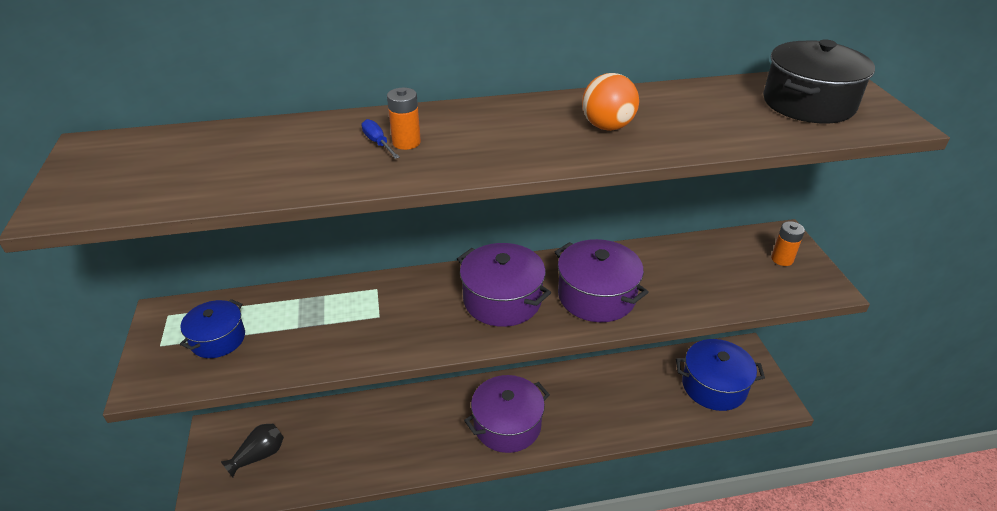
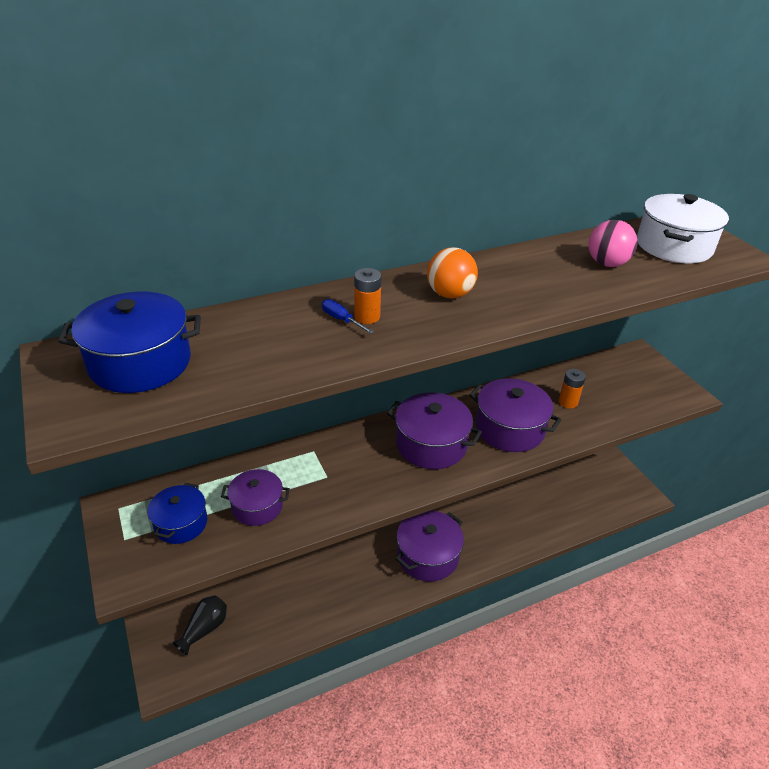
camera: 15 degrees left, 0 degrees up
(297, 335) = (257, 506): none -> purple pot
(607, 127) = (529, 283): orange ball -> orange ball (449, 294)
(712, 115) = (607, 264): none -> pink ball
(714, 386) = (589, 490): blue pot -> blue pot (140, 363)
(782, 259) = (644, 375): orange battery -> orange battery (568, 402)
(808, 103) = (674, 246): black pot -> white pot

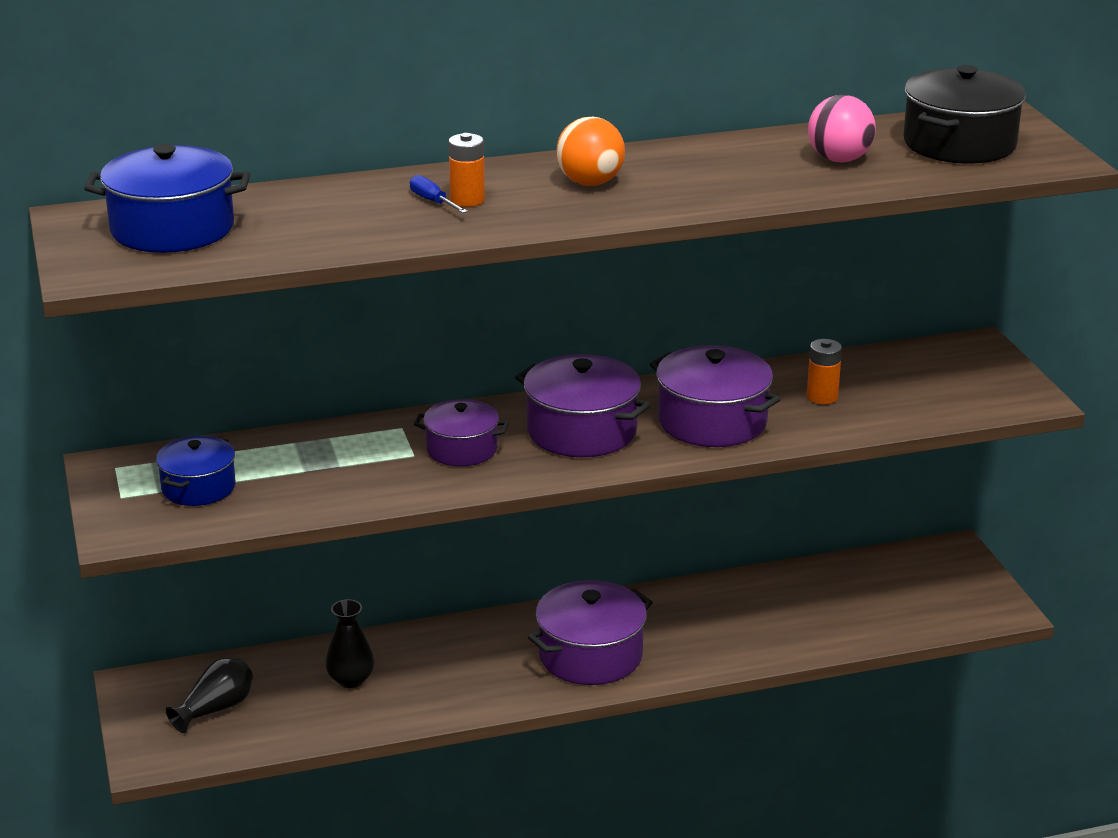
camera: 10 degrees right, 10 degrees down
(257, 506) = (307, 478): purple pot -> purple pot (461, 449)
(287, 592) = (351, 679): none -> black vase
(674, 246) = (959, 144): white pot -> black pot

